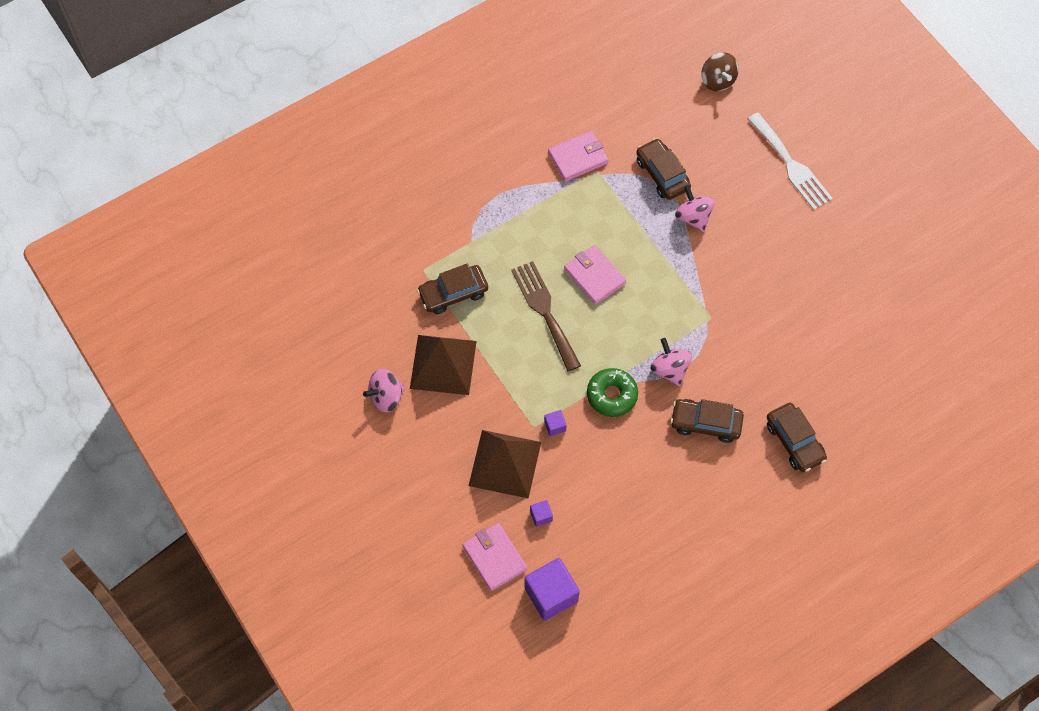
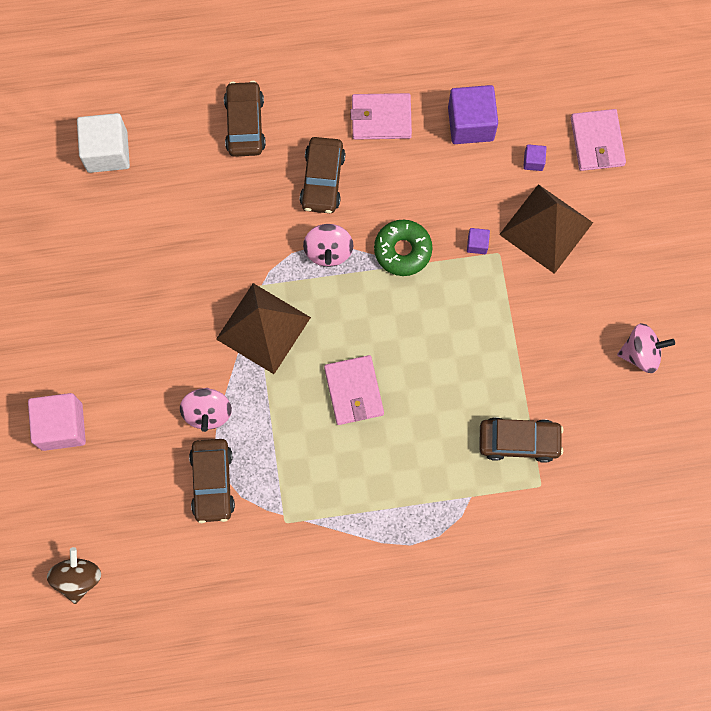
camera: 155 degrees left, 10 degrees up
(443, 364) = (565, 363): brown pyramid -> brown pyramid (263, 328)
(545, 311) = (427, 374): brown fork -> none
(551, 594) = (557, 85): purple cube -> purple cube (470, 124)
(578, 158) = (298, 549): pink wallet -> pink wallet (381, 118)
(705, 423) = (322, 180): brown car -> brown car turned 60 degrees clockwise
(791, 165) = (62, 426): white fork -> pink cube
(889, 370) = (107, 151): none -> white cube

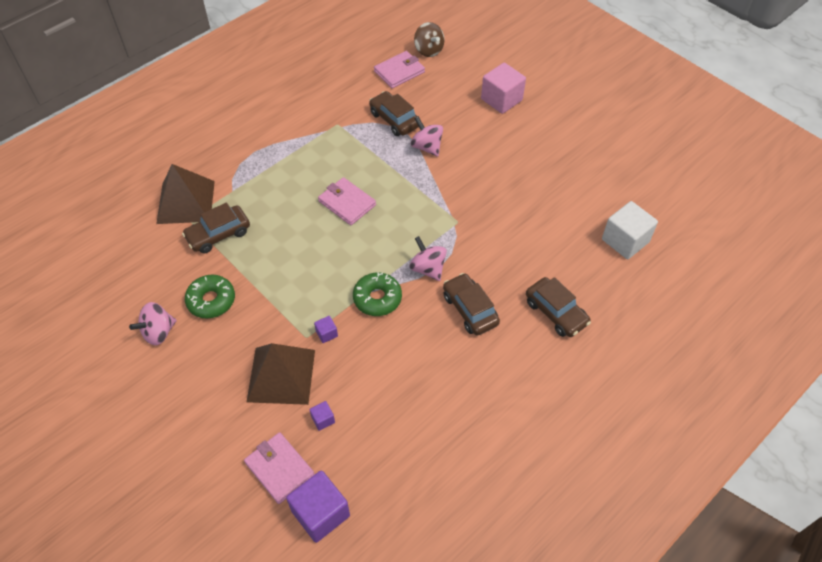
camera: 145 degrees right, 20 degrees down
(263, 328) = (432, 204): brown pyramid -> brown pyramid (185, 202)
(381, 118) = (464, 378): pink wallet -> pink wallet (399, 72)
(470, 124) = (393, 417): purple cube -> purple cube (320, 513)
(569, 357) = (211, 300): none -> green donut

